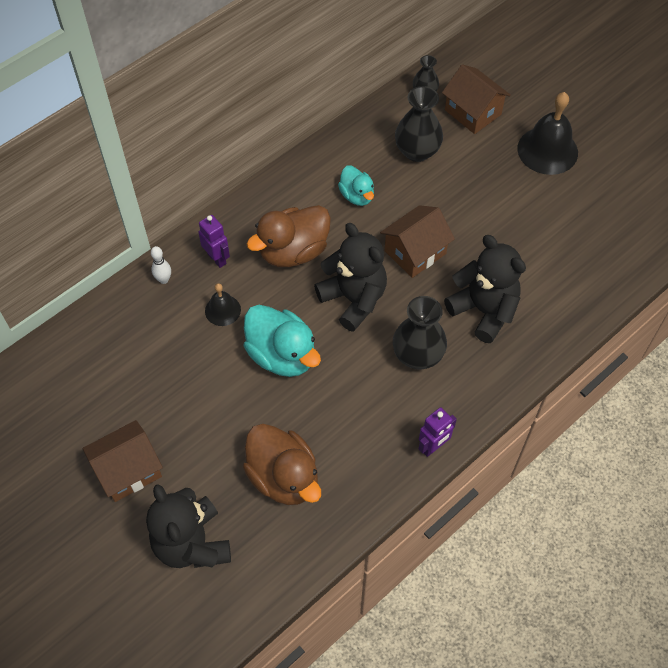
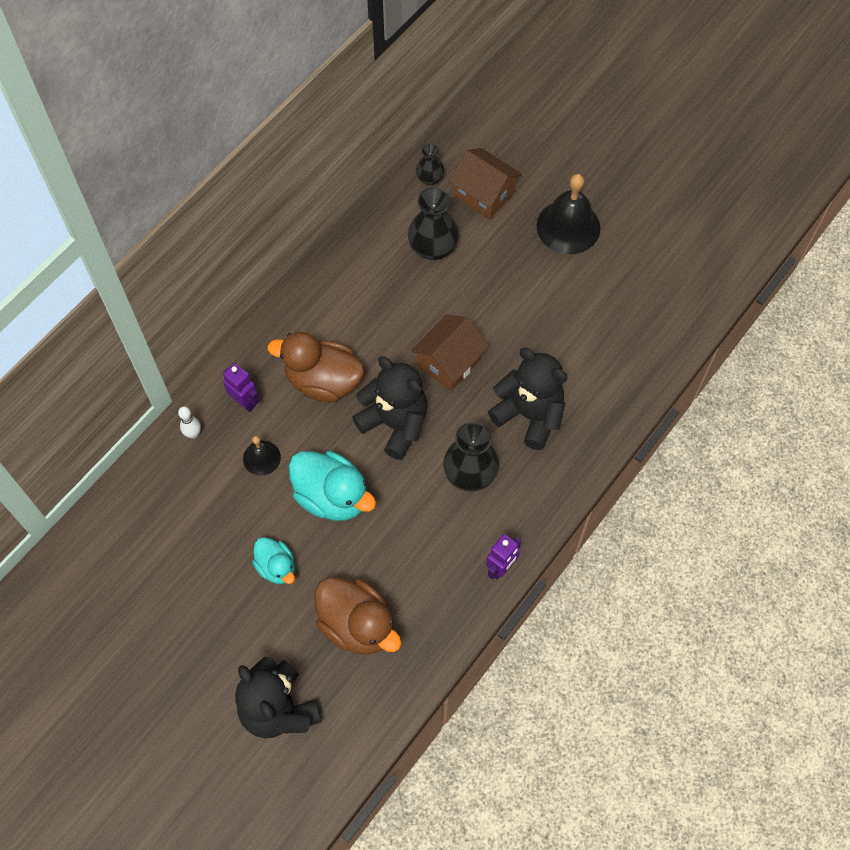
camera: 10 degrees left, 5 degrees up
(128, 470) = (198, 644): brown house -> none
(293, 251) = (323, 381): brown duck -> brown duck turned 60 degrees clockwise
(357, 196) = (378, 308): turquoise duck -> turquoise duck (276, 567)

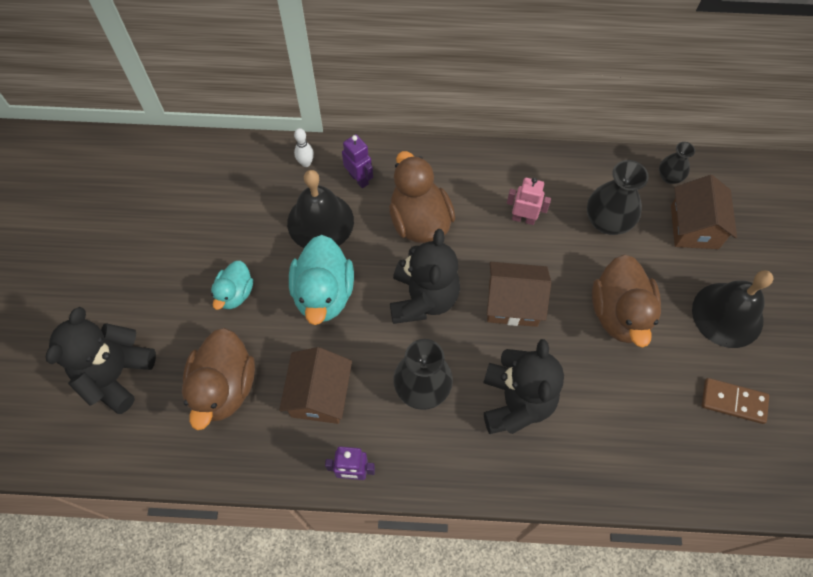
camera: 55 degrees right, 0 degrees up
(245, 402) = (359, 179): purple robot -> purple robot turned 45 degrees counterclockwise
(261, 458) = (320, 221): black bell -> black bell, size x1.85
(383, 304) = (523, 218): none -> pink robot
(419, 554) = (319, 395): none -> brown house
(514, 296) = (619, 314): none -> brown duck
(633, 273) = (733, 402): none -> brown domino

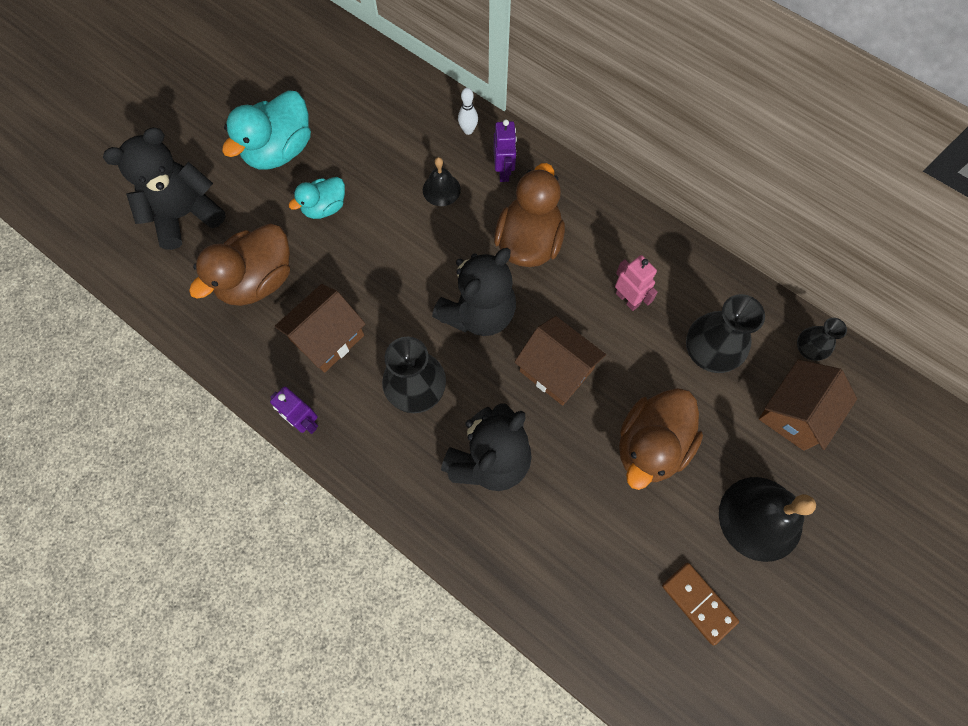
camera: 35 degrees right, 5 degrees up
(320, 221) = (441, 189): black bell -> black bell, size x0.54
(324, 294) = (396, 254): turquoise duck -> turquoise duck (279, 150)

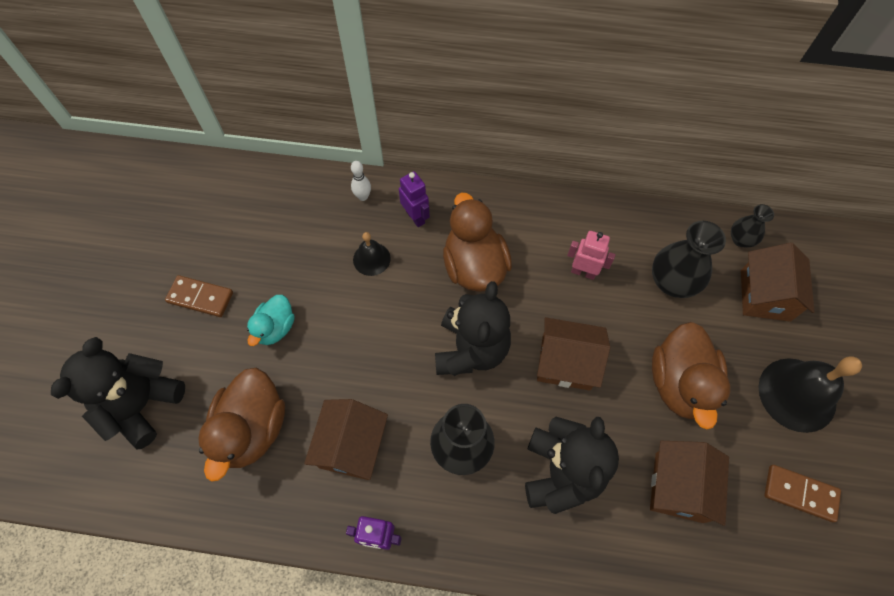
camera: 30 degrees left, 5 degrees down
(279, 150) = (200, 297): turquoise duck -> brown domino
(587, 531) = (679, 487): none -> brown house

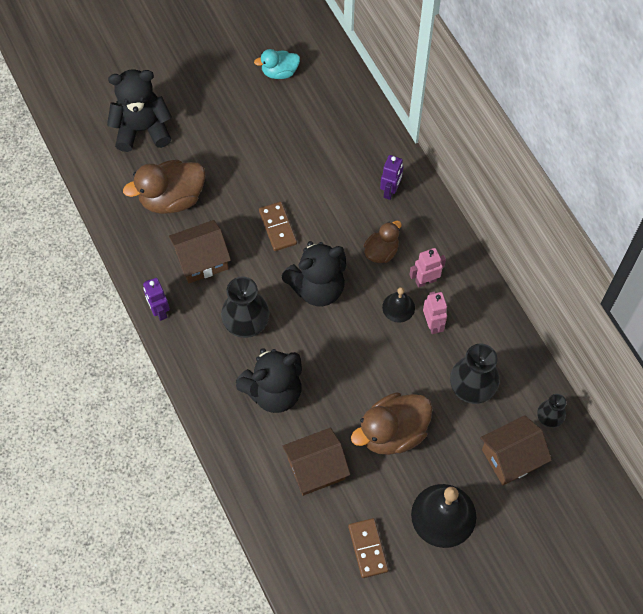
camera: 55 degrees right, 0 degrees up
(200, 297) = (231, 107): brown domino -> brown domino (278, 227)
(275, 328) = (244, 164): turquoise duck -> turquoise duck (279, 72)
(363, 197) = (380, 148): white bowling pin -> none
(371, 259) = (336, 185): black bell -> black bell (398, 307)
(474, 266) = (381, 251): brown duck -> brown duck, size x0.58
(533, 249) = (425, 281): none -> pink robot
(566, 362) = (353, 352): brown house -> none

